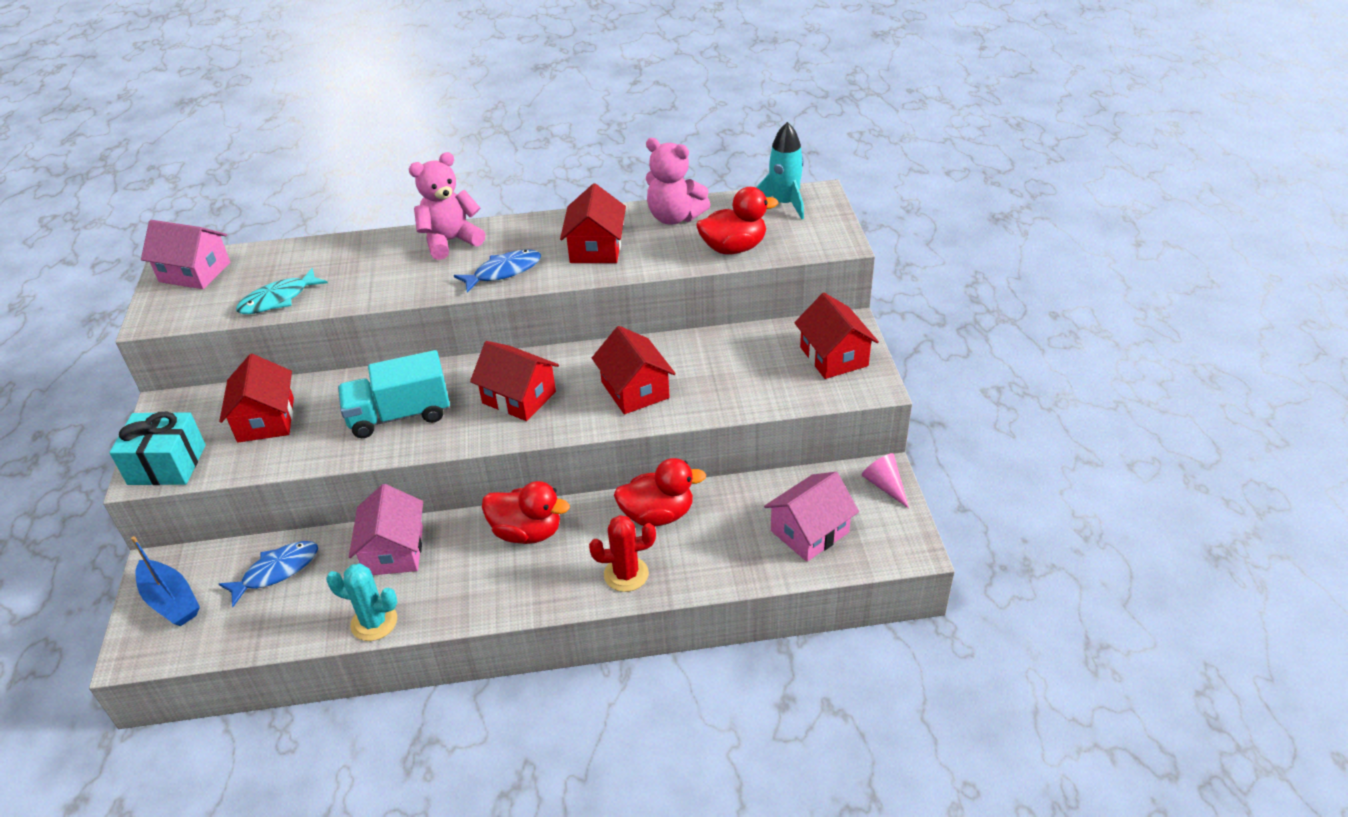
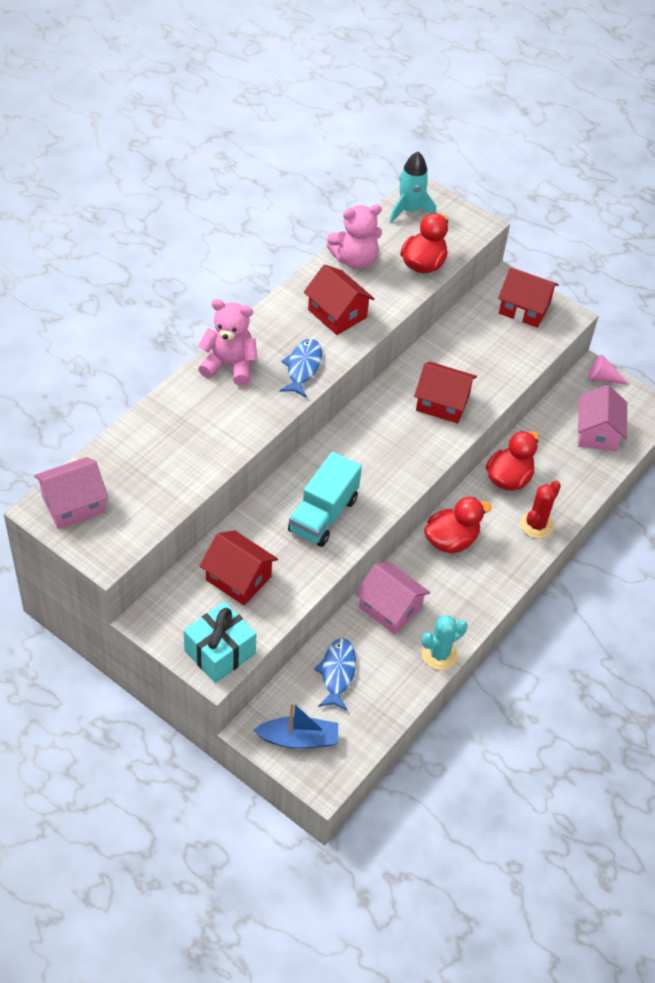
camera: 50 degrees left, 10 degrees up
(278, 299) = (176, 484): turquoise fish -> none
(450, 241) = (229, 365): pink teddy bear -> pink teddy bear turned 90 degrees clockwise
(519, 397) = (380, 453): red house -> none

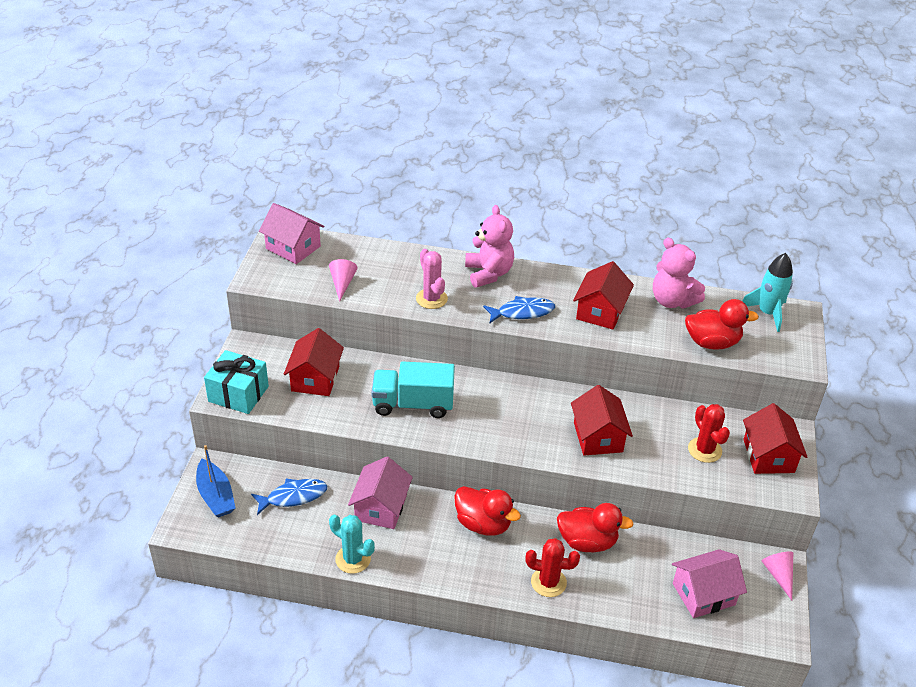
camera: 65 degrees right, 10 degrees down
(165, 486) = (342, 283): none -> pink cone
(238, 425) = (431, 299): none -> pink cactus
(496, 343) = (704, 450): none -> red cactus

